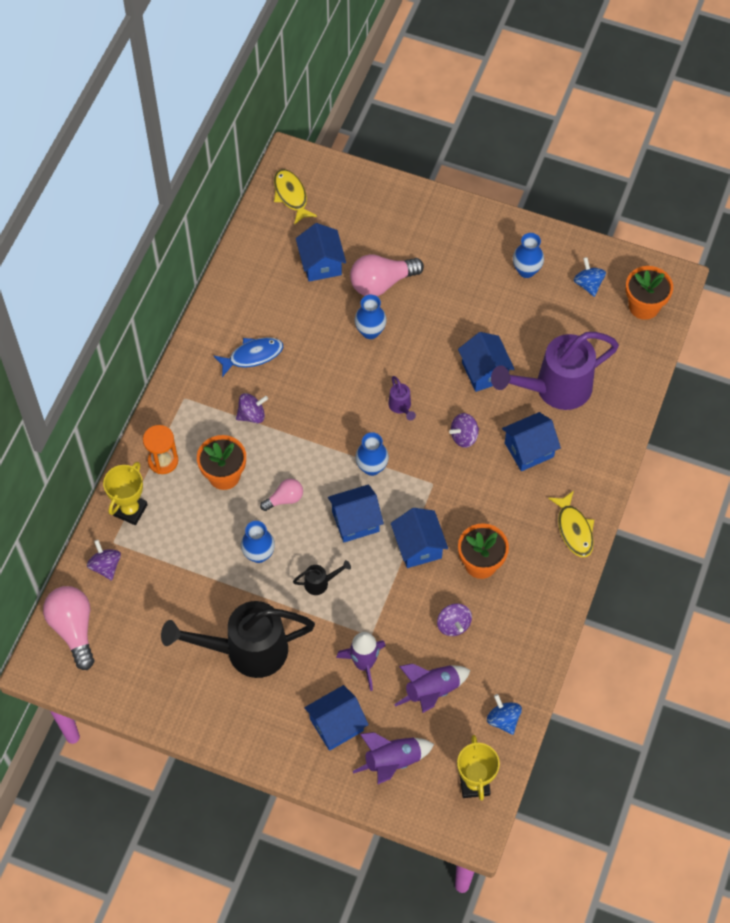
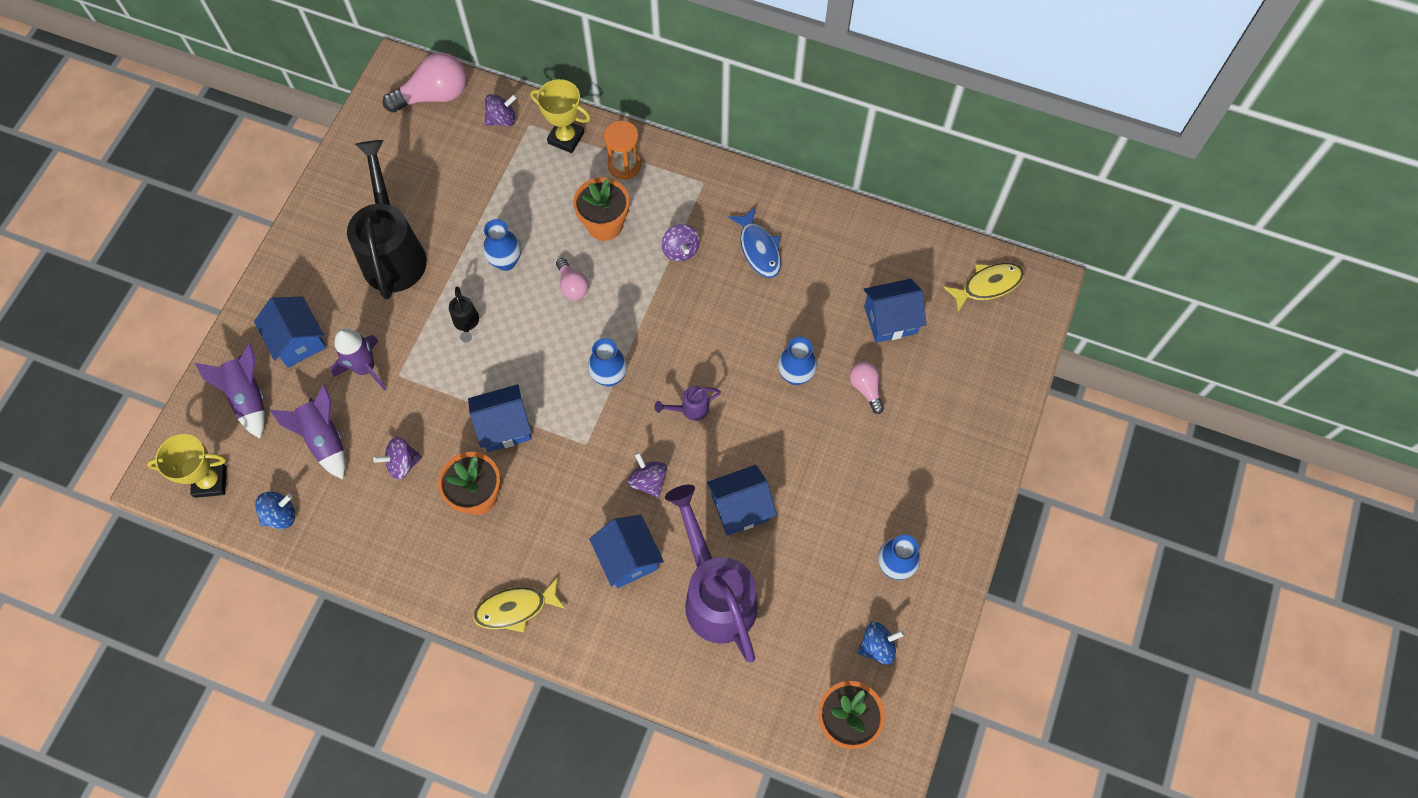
camera: 90 degrees right, 5 degrees up
(355, 521) = (540, 359): blue house -> none
(381, 283) = (866, 388): pink light bulb -> pink light bulb, size x0.56

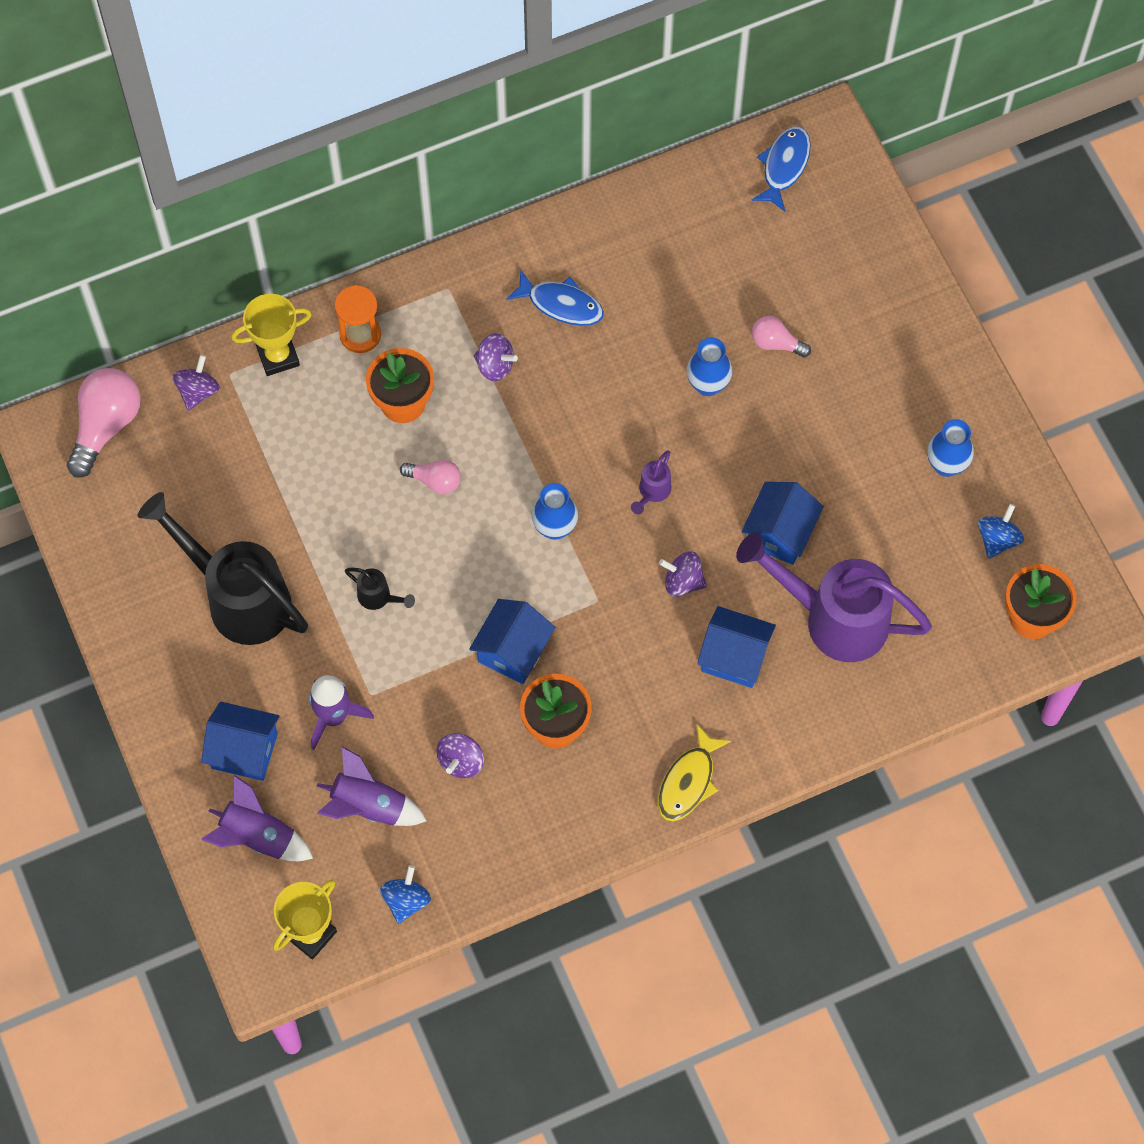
camera: 45 degrees left, 0 degrees up
(506, 261) = (351, 513): blue vase -> none
(890, 320) = (735, 267): blue house -> none
(988, 285) = (784, 166): yellow fish -> blue fish

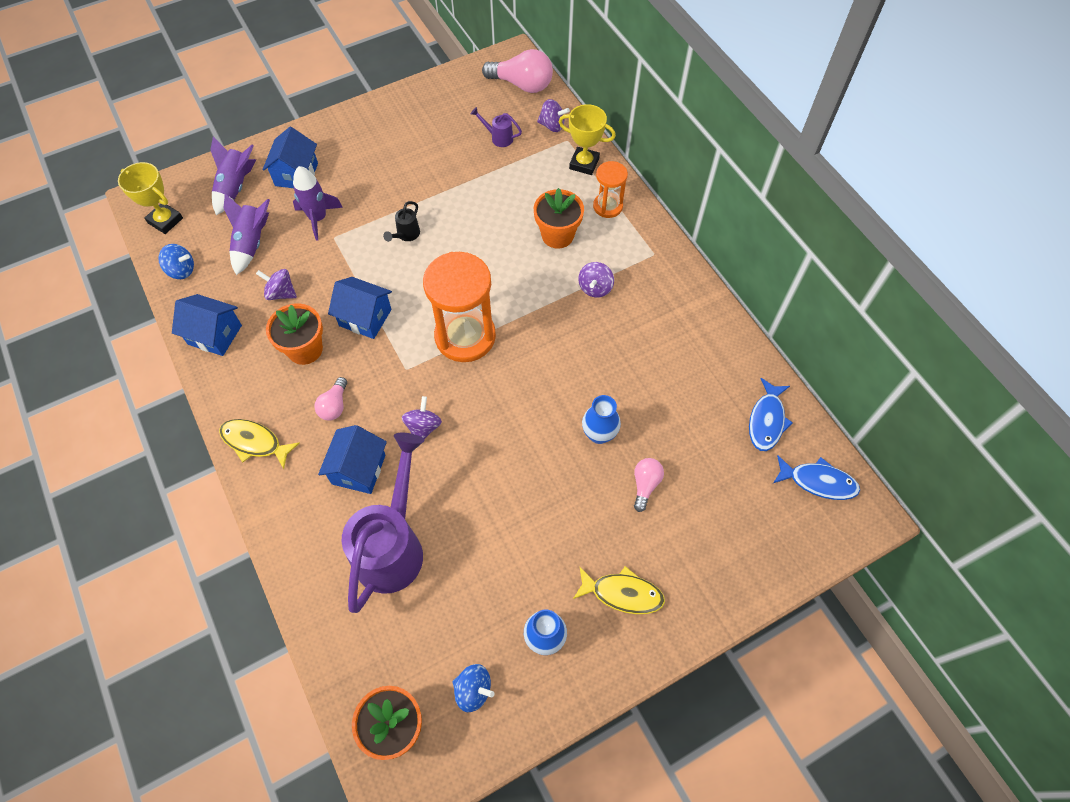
camera: 85 degrees right, 5 degrees down
(238, 597) = (405, 160): black watering can -> none
(278, 356) = (584, 163): yellow trophy -> yellow trophy turned 45 degrees counterclockwise
(435, 481) = (497, 259): pink light bulb -> pink light bulb (334, 405)
(555, 527) = (465, 336): blue vase -> orange hourglass
(561, 304) = (654, 326): blue fish -> blue fish (766, 420)
(652, 492) = (499, 400): purple watering can -> purple watering can (498, 137)
(780, 533) = (469, 498): blue house -> blue house (215, 335)
(901, 382) = (622, 593): none -> yellow fish

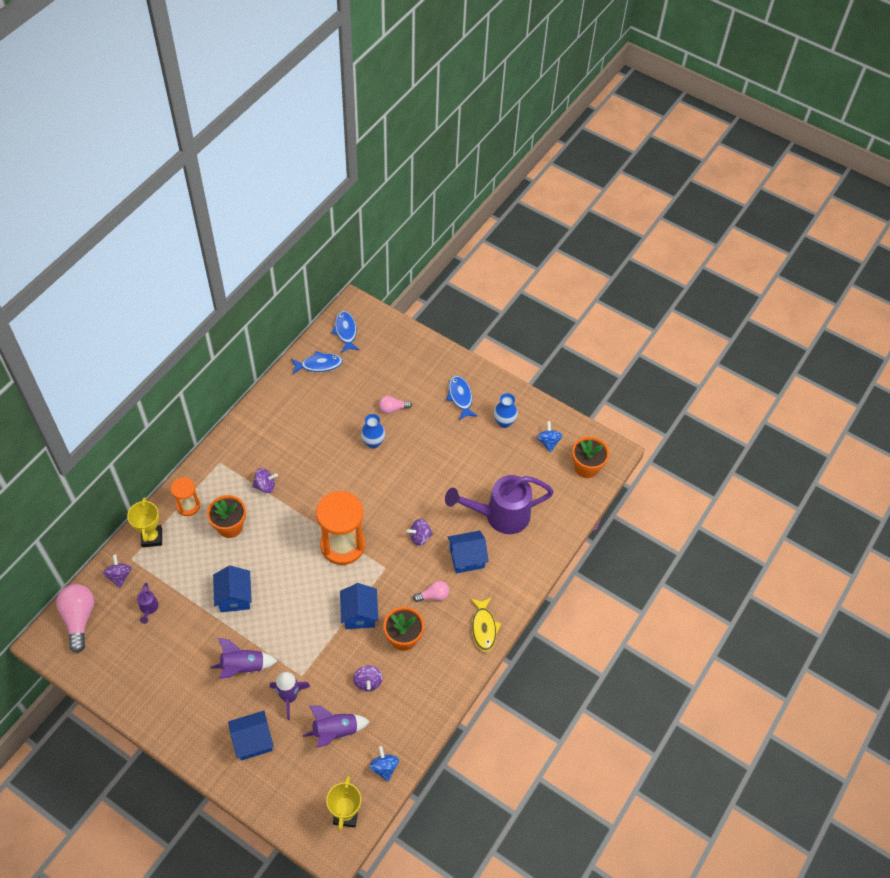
camera: 120 degrees left, 5 degrees down
(215, 335) = (423, 705): blue house -> blue house (234, 597)
(236, 187) = (287, 781): purple rocket -> purple rocket (243, 667)
(406, 235) = (276, 625): black watering can -> none
(622, 593) = (460, 397): yellow fish -> blue fish

